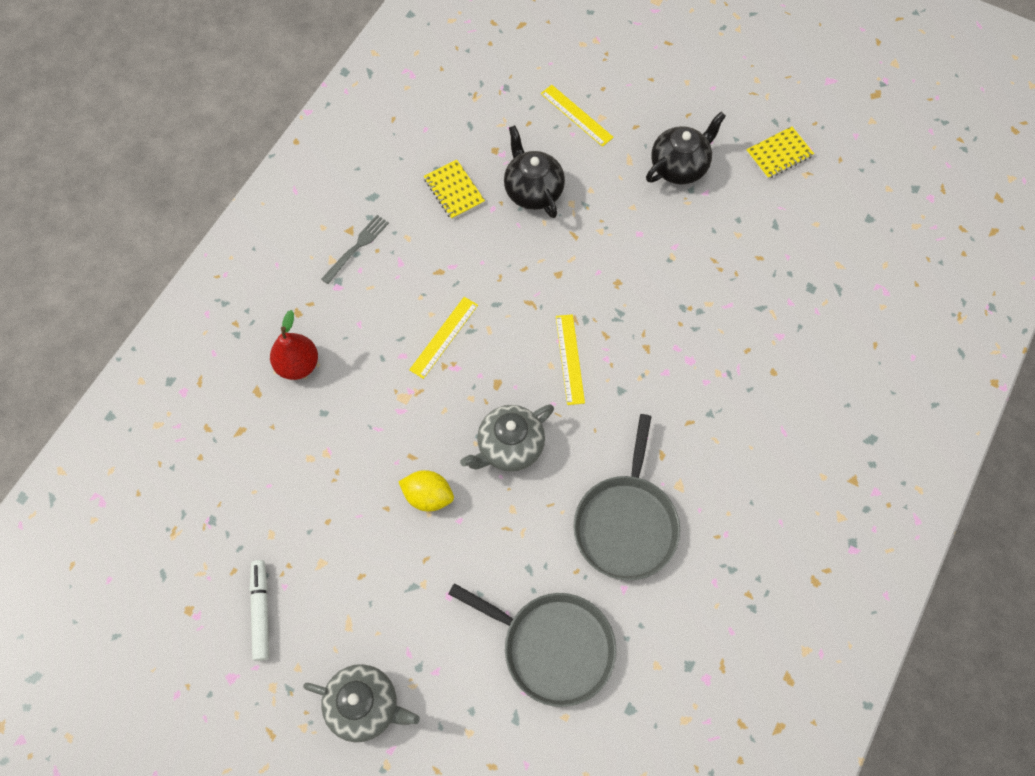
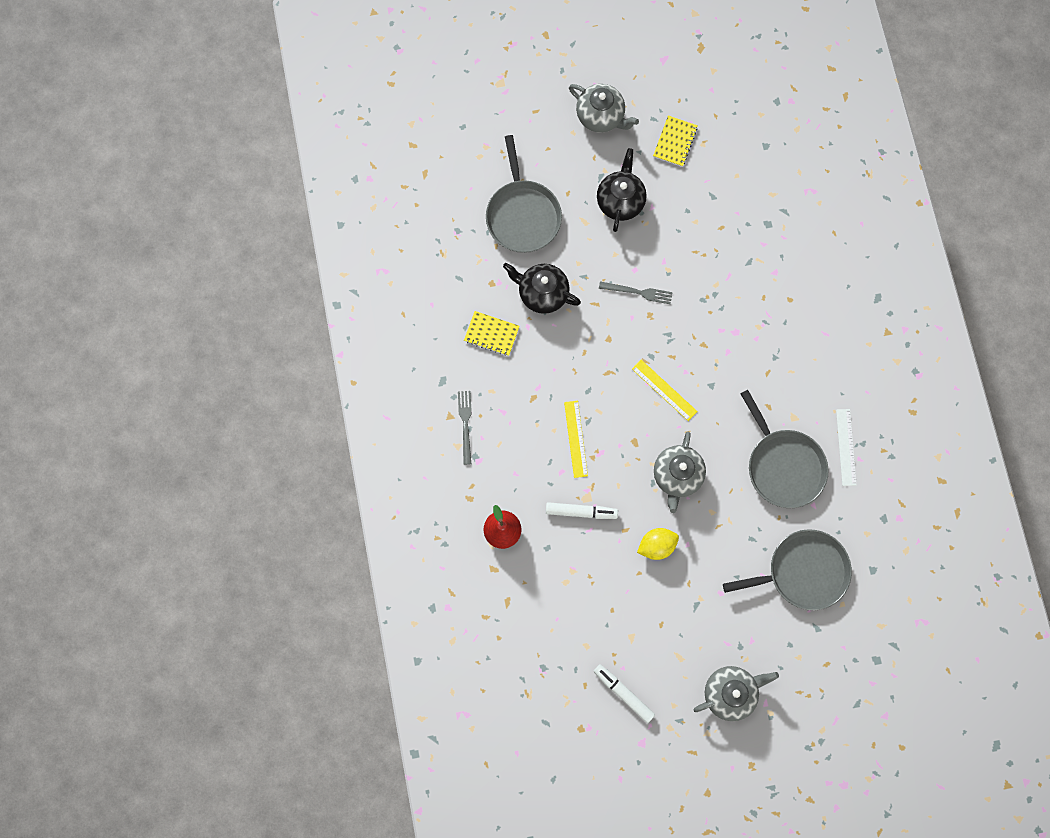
camera: 40 degrees left, 10 degrees up
(386, 406) = (581, 511): none -> white marker
(576, 115) = (522, 215): yellow ruler -> grey pan
(625, 255) = (638, 292): none -> grey fork
(710, 558) = (846, 447): none -> white ruler
(725, 86) = (601, 116): none -> grey teapot

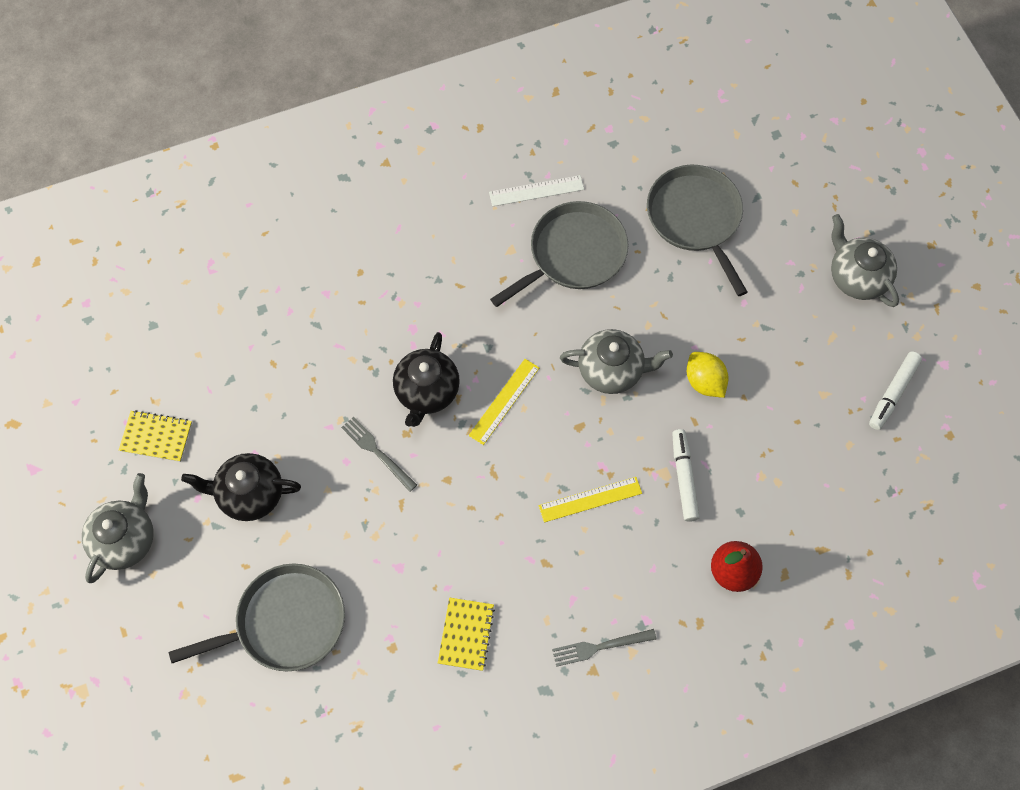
camera: 100 degrees left, 10 degrees down
(542, 293) = (396, 576): black teapot -> black teapot (426, 392)
(638, 292) = (377, 452): grey fork -> grey fork turned 45 degrees counterclockwise

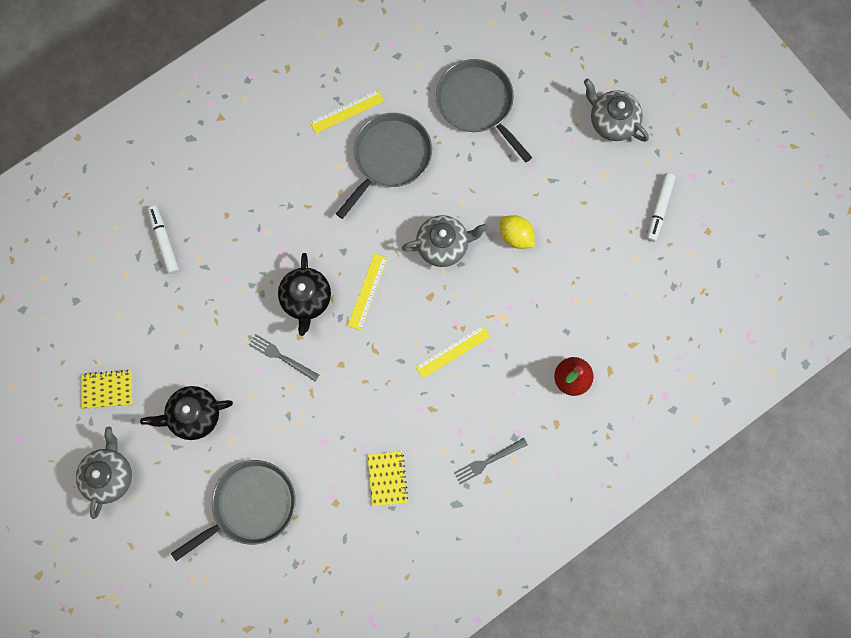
camera: 15 degrees left, 10 degrees up
(536, 191) = (347, 111): white ruler -> yellow ruler
(684, 477) = (518, 316): white marker -> white marker (164, 241)

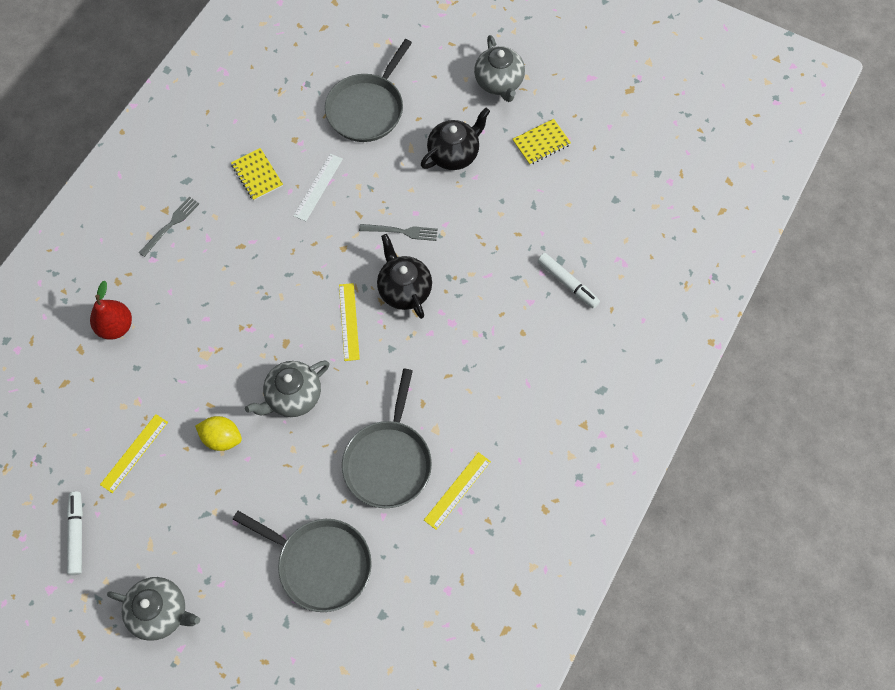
camera: 155 degrees right, 10 degrees down
(336, 439) = (318, 187): none -> white ruler
(452, 351) = (242, 303): yellow ruler -> yellow ruler (134, 453)

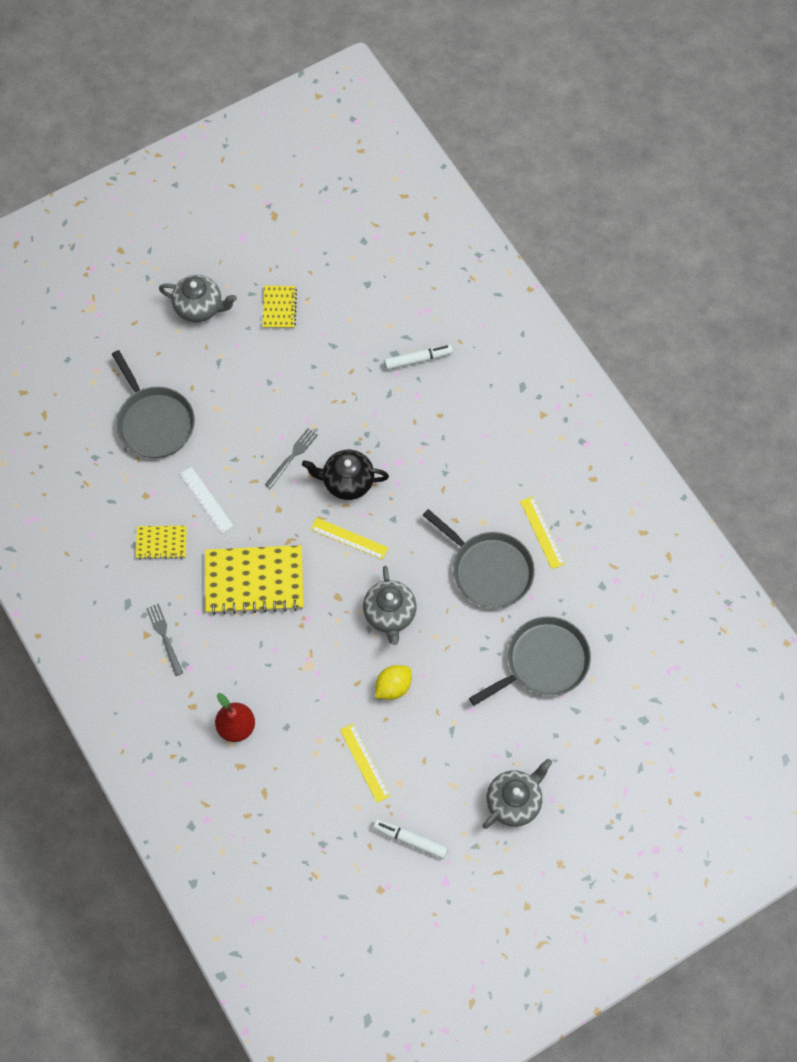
camera: 60 degrees left, 0 degrees up
(262, 266) = (254, 581): none -> yellow notebook
(454, 154) = (245, 378): black teapot -> none

